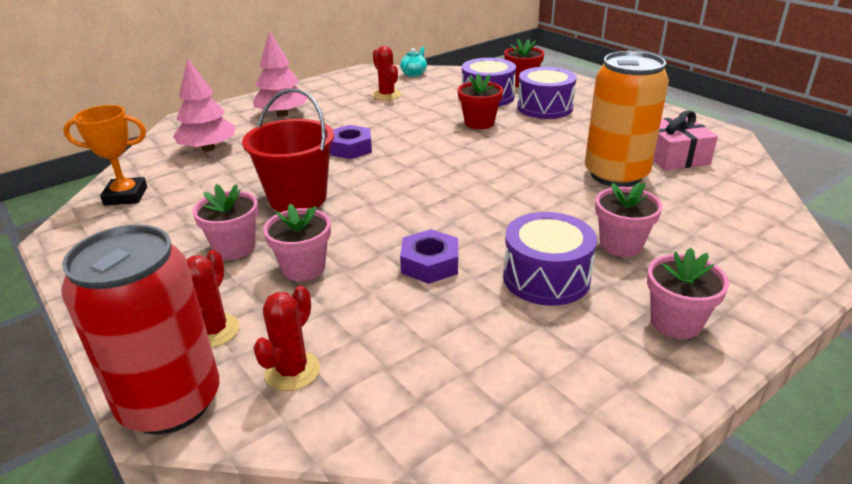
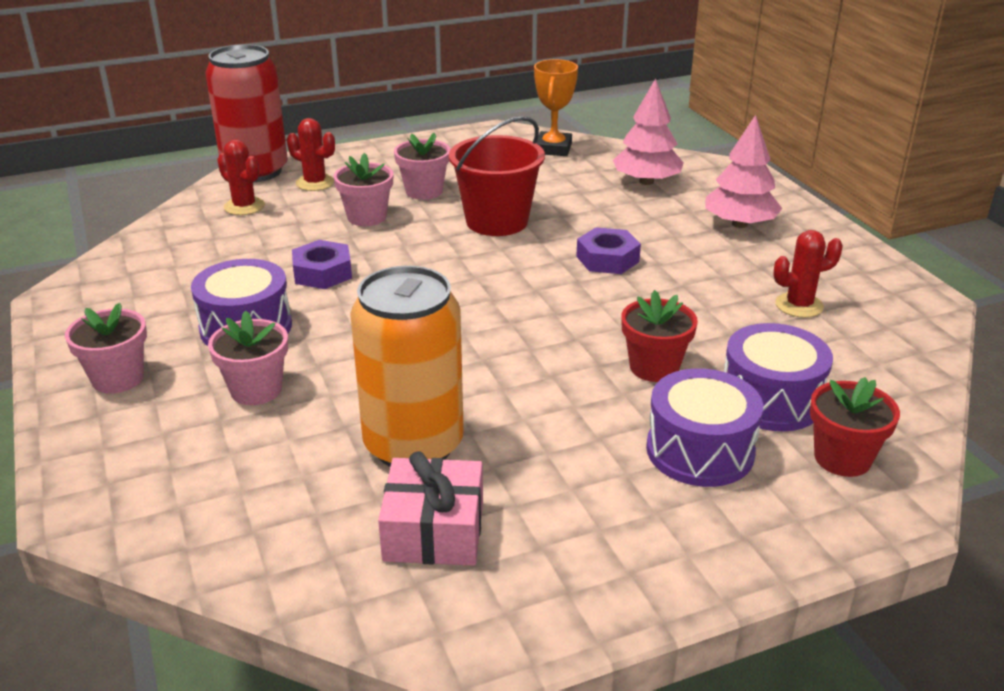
camera: 105 degrees right, 0 degrees up
(414, 74) = (907, 344): turquoise teapot -> none

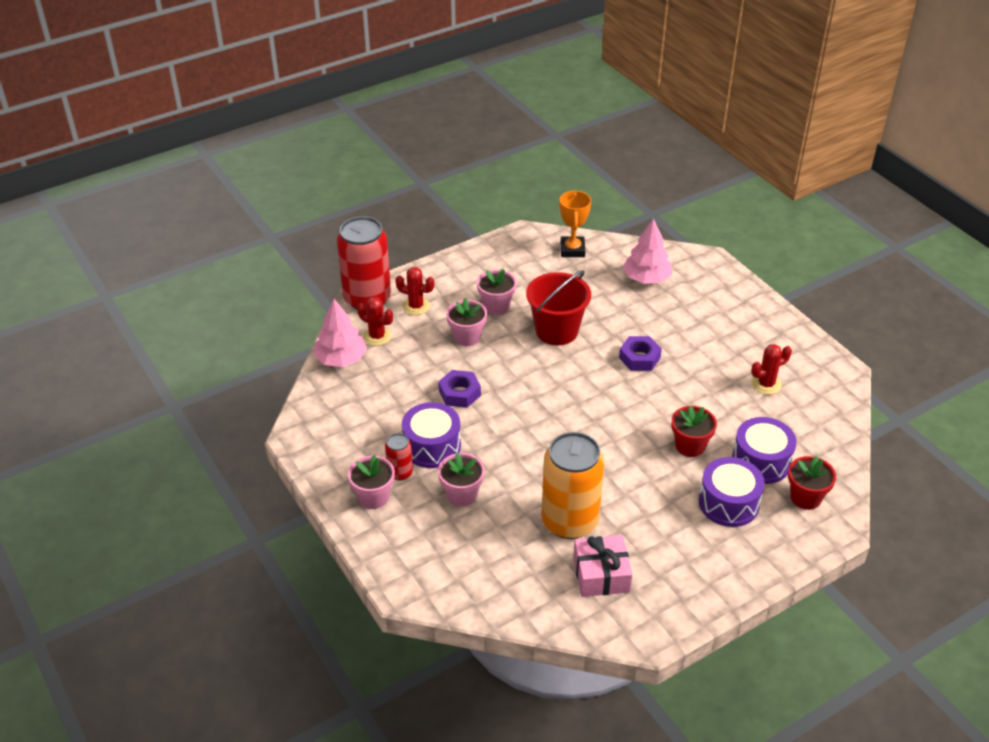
camera: 10 degrees left, 10 degrees up
(178, 353) = (400, 473): none -> red can
(739, 224) = (717, 314): pink tree -> pink tree (341, 359)

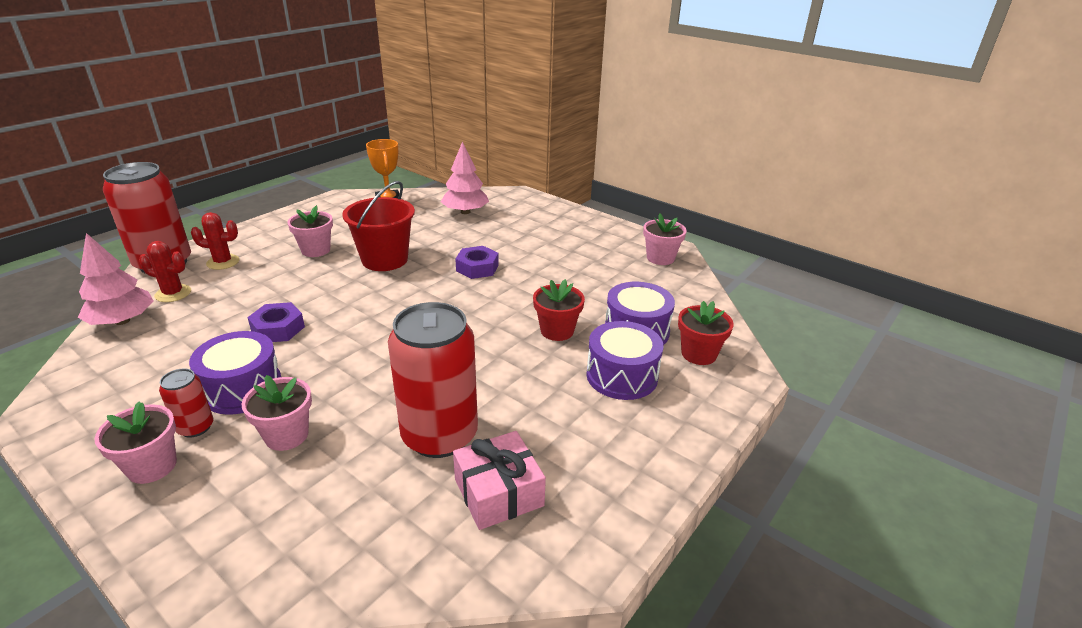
camera: 20 degrees left, 10 degrees down
(467, 337) = (284, 278): pink flower pot -> pink flower pot (660, 258)
(569, 521) = (439, 435): orange can -> red can
(766, 384) = (609, 268): red cactus -> none

